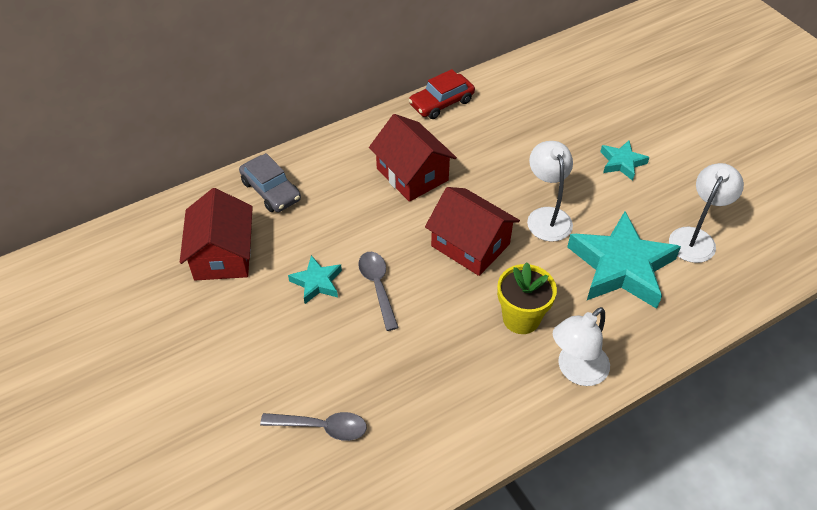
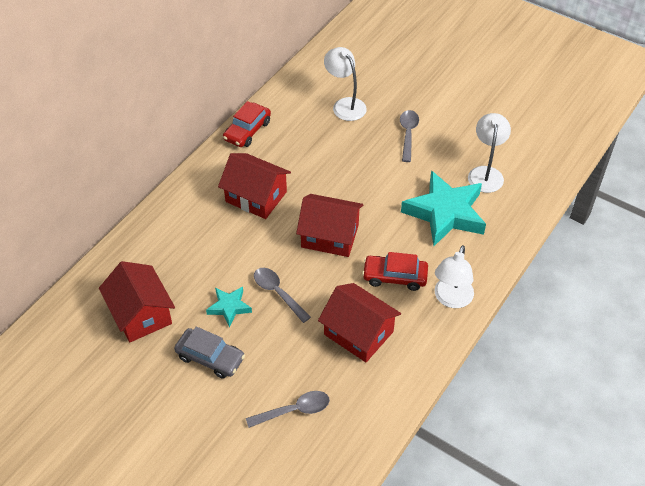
camera: 25 degrees left, 0 degrees up
(271, 191) = (149, 249): grey car -> grey car (210, 357)
(443, 367) = (358, 333): none -> red house
(521, 318) = (394, 276): yellow flower pot -> red car
(546, 216) = (374, 194): white lamp -> white lamp (345, 105)
(622, 163) = (408, 134): turquoise star -> grey spoon

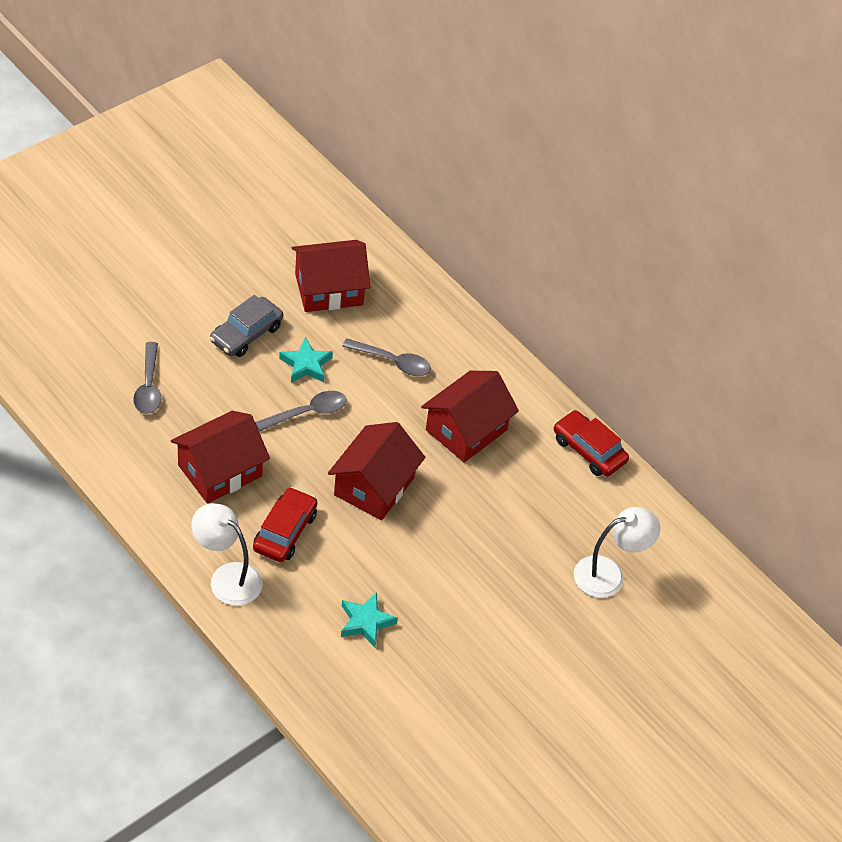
camera: 100 degrees right, 0 degrees up
(408, 134) = (527, 631): grey spoon -> grey spoon (393, 362)
(445, 213) = (366, 622): turquoise star -> turquoise star, size x0.49
(485, 173) = (420, 698): white lamp -> none

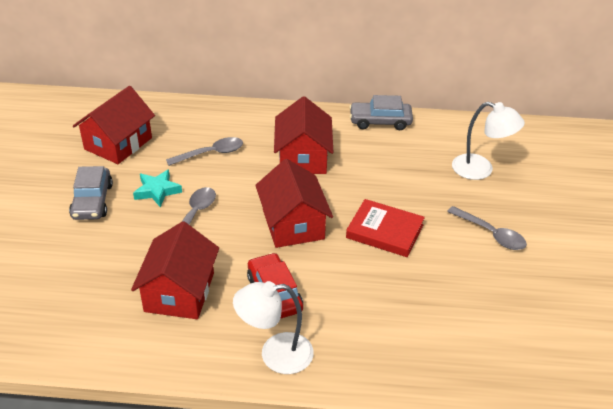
camera: 40 degrees left, 10 degrees down
(149, 386) = (57, 279): grey spoon -> grey spoon (491, 234)
(366, 622) = (400, 304): turquoise star -> none
(439, 556) = (385, 231): none -> red book
(589, 450) = (380, 121): red car -> grey car
(609, 574) = (481, 170): white lamp -> white lamp turned 90 degrees clockwise

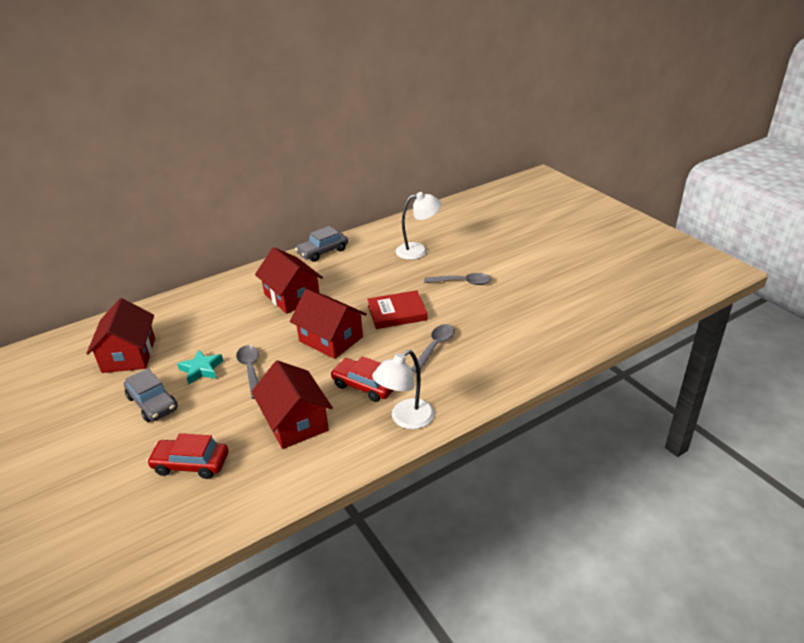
camera: 35 degrees left, 5 degrees down
(65, 278) = (191, 464): none -> red car
(211, 153) = (217, 326): grey spoon -> grey spoon (435, 347)

